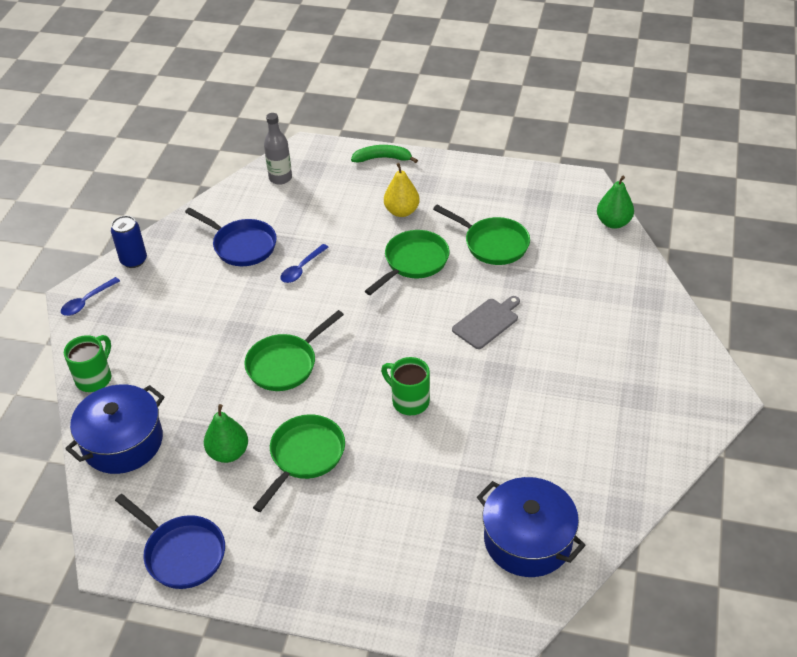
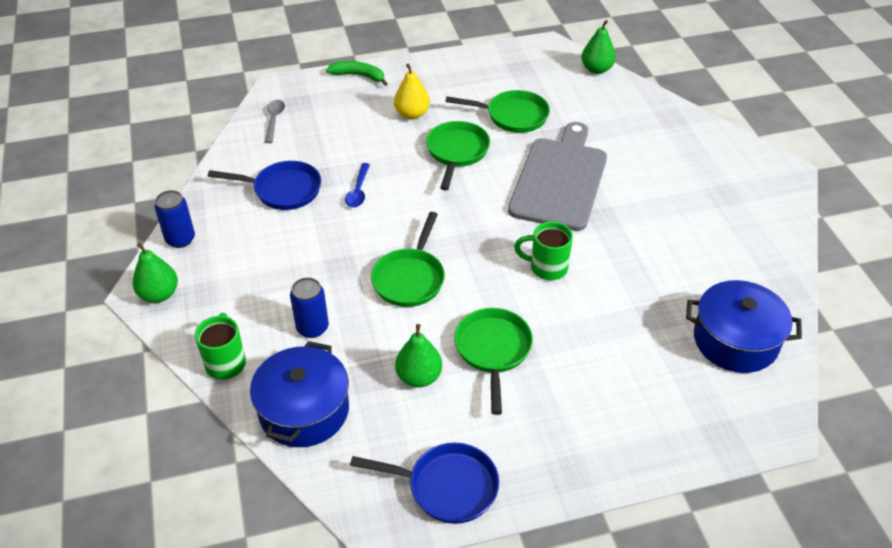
camera: 30 degrees left, 0 degrees up
(87, 301) = (159, 294): blue spoon -> green pear
(178, 376) = (312, 328): none -> blue can
(280, 178) = (274, 120): grey bottle -> grey spoon
(382, 158) = (359, 76): green banana -> green banana turned 45 degrees clockwise
(487, 322) = (559, 180): grey cutting board -> grey cutting board, size x2.04

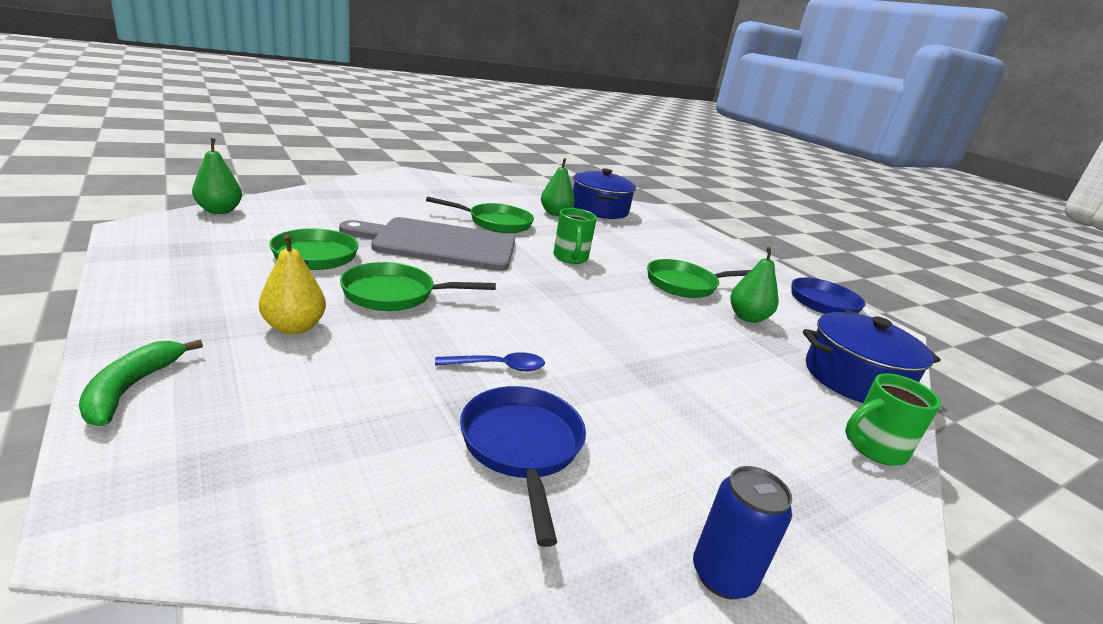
camera: 110 degrees left, 20 degrees down
(159, 294) = (859, 565): green pear -> green pear (555, 213)
(274, 120) = (282, 500): grey spoon -> none
(312, 328) = (757, 384): blue can -> none
(410, 278) = (633, 323): green pan -> green pan (495, 223)

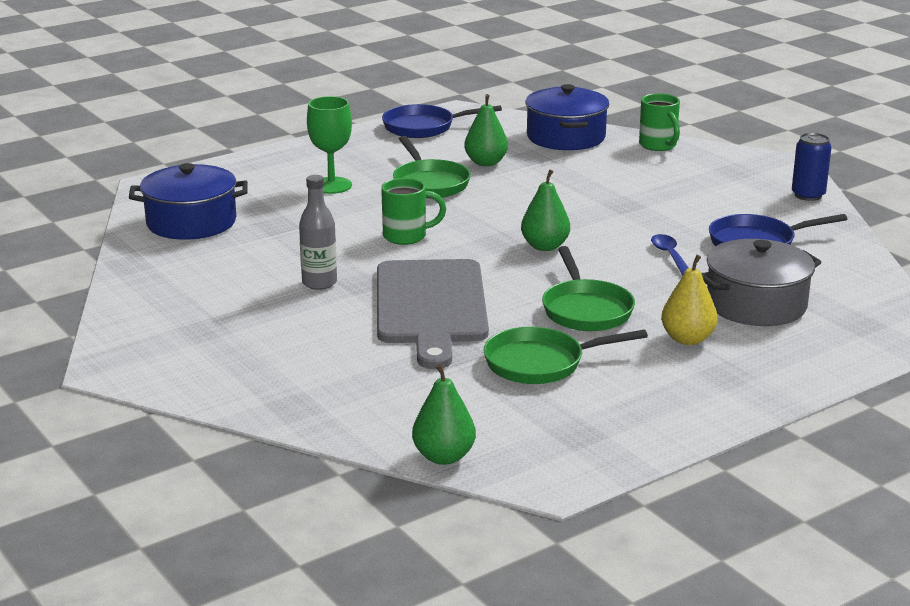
camera: 90 degrees left, 0 degrees up
(131, 389) = (820, 371): green banana -> none
(338, 392) = (756, 305): none -> grey pot
(495, 223) = (319, 283): green pan -> grey bottle
(555, 213) = (240, 249): green pear -> green pear (545, 246)
(670, 251) = (331, 185): none -> green goblet

